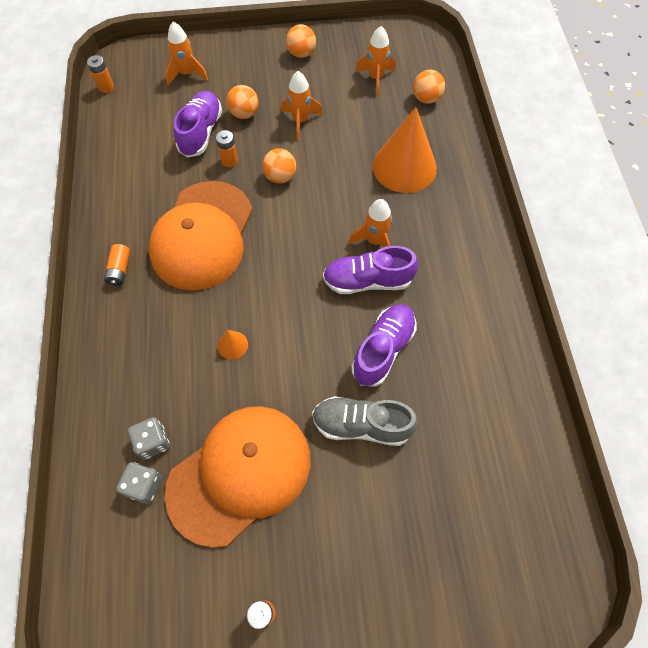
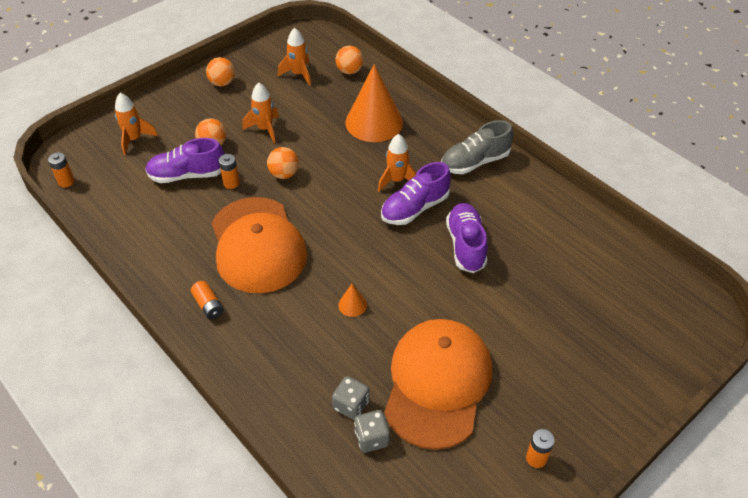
camera: 35 degrees left, 15 degrees down
(201, 132) = (187, 175): purple shoe -> purple shoe turned 75 degrees counterclockwise
(362, 425) = (494, 300): grey shoe -> grey shoe (475, 162)

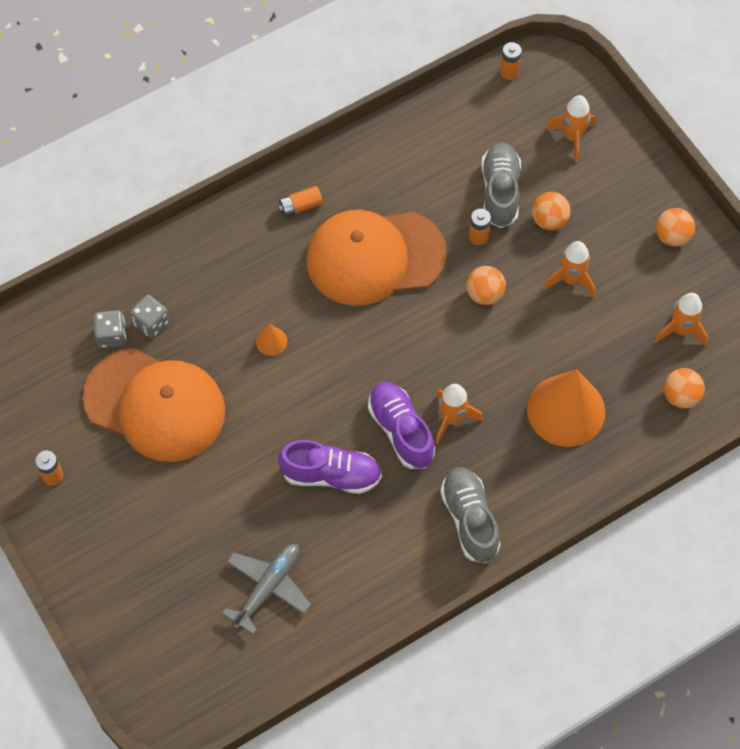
camera: 100 degrees right, 15 degrees up
(187, 175) = (500, 192): purple shoe -> grey shoe
(575, 270) = (268, 587): none -> grey plane

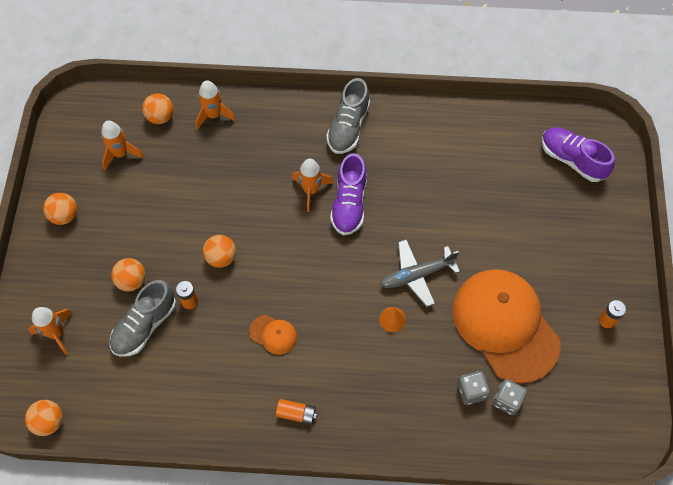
camera: 145 degrees left, 0 degrees up
(268, 587) = (501, 163): grey plane -> grey plane (416, 275)
(331, 475) = (415, 204): purple shoe -> purple shoe (572, 160)
(375, 257) = (273, 334): orange cap -> orange cap, size x0.40
(509, 72) = (49, 422): orange battery -> orange ball
(566, 410) = (236, 151): orange cone -> none
(571, 280) = (156, 230): orange rocket -> orange rocket (214, 115)

